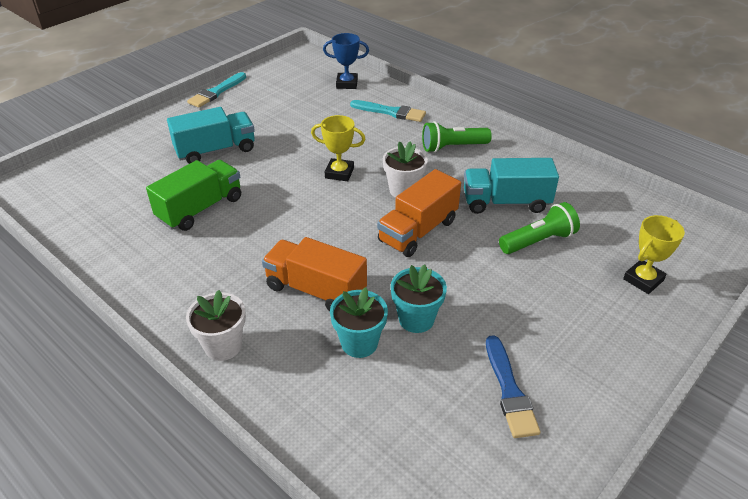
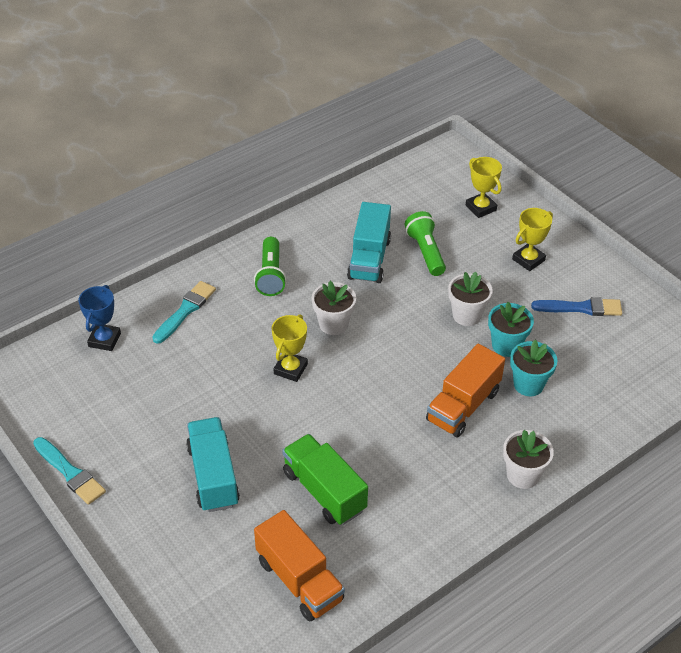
camera: 80 degrees left, 5 degrees up
(418, 231) = (397, 325): orange truck -> orange truck (299, 580)
(452, 282) = (466, 315): none -> white flower pot
(574, 331) = (528, 260): none -> yellow trophy

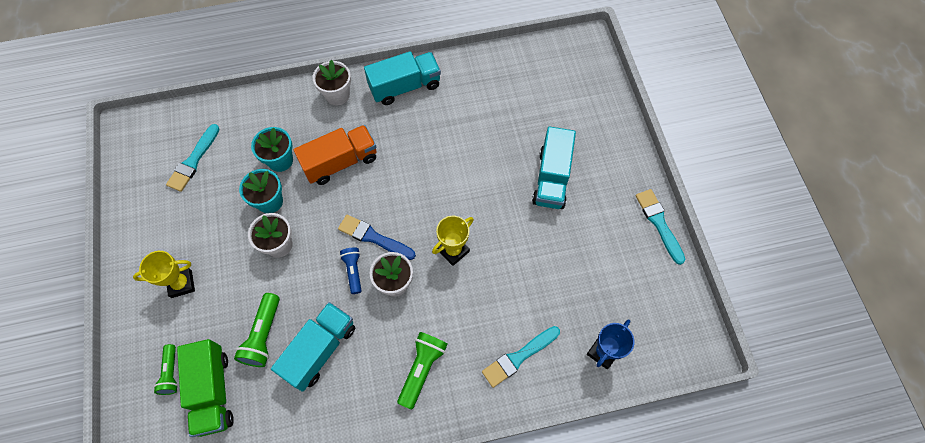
camera: 155 degrees left, 20 degrees up
(299, 580) = (522, 84): orange truck -> none
(324, 491) = (478, 136): green truck -> green truck (213, 391)
(379, 320) = (353, 271): none -> blue flashlight
(449, 517) = (405, 86): none -> turquoise truck
(481, 208) = (171, 373): yellow trophy -> green flashlight
(581, 308) = (183, 212): blue brush -> blue brush (374, 237)
(616, 352) = (193, 160): none -> turquoise brush

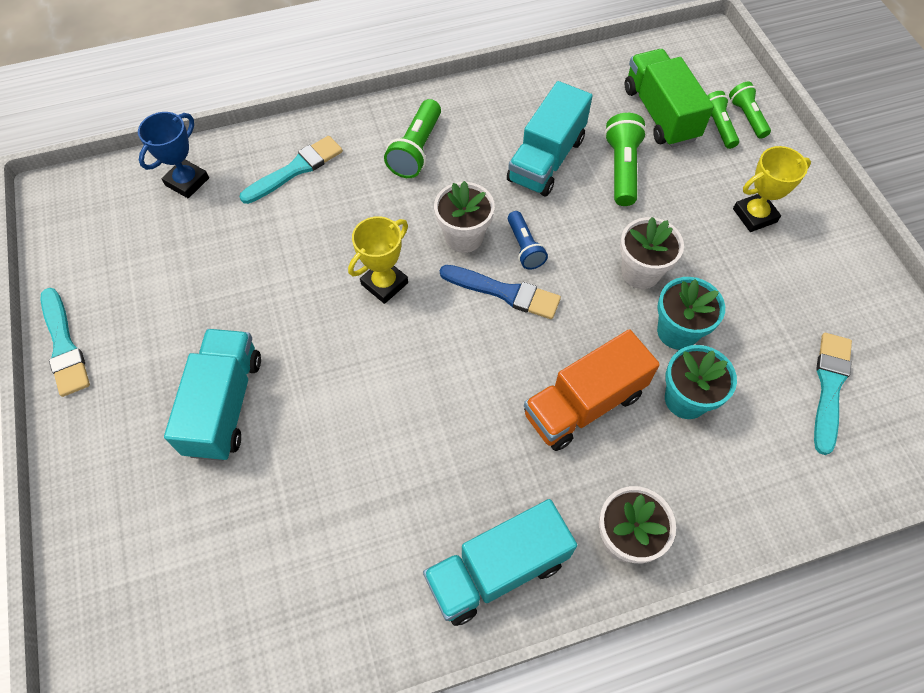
camera: 175 degrees right, 5 degrees down
(142, 381) = (747, 117): none -> green flashlight

